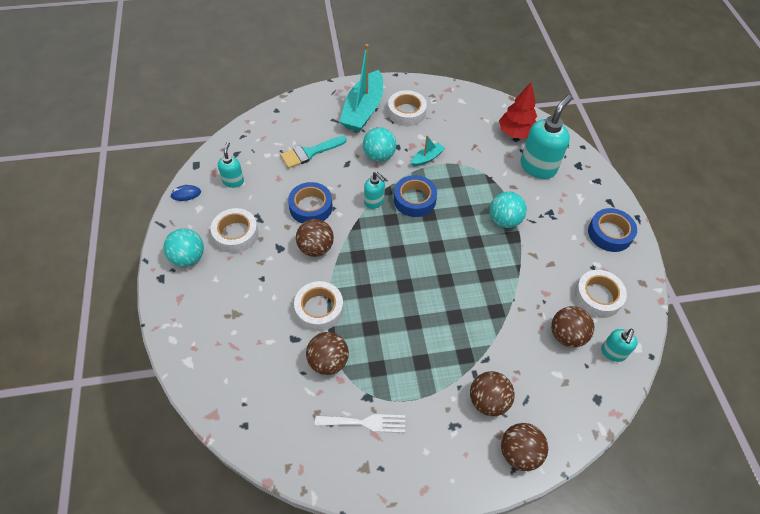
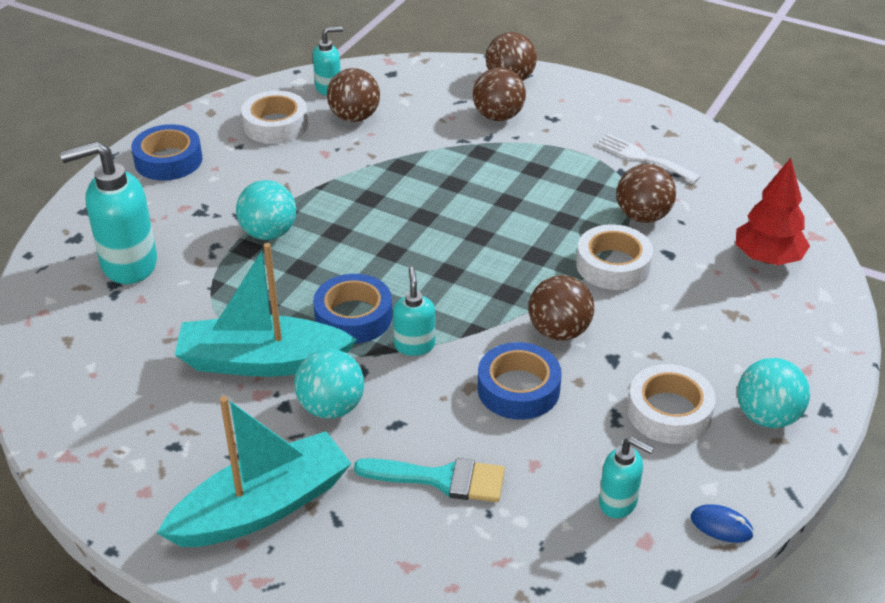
camera: 140 degrees left, 15 degrees down
(233, 181) = (618, 502): turquoise soap dispenser -> turquoise soap dispenser turned 105 degrees counterclockwise
(406, 112) = (195, 456): white tape -> none
(427, 158) = (262, 361): turquoise boat -> turquoise boat, size x2.20
(516, 133) = (82, 322): red tree -> red tree (767, 258)

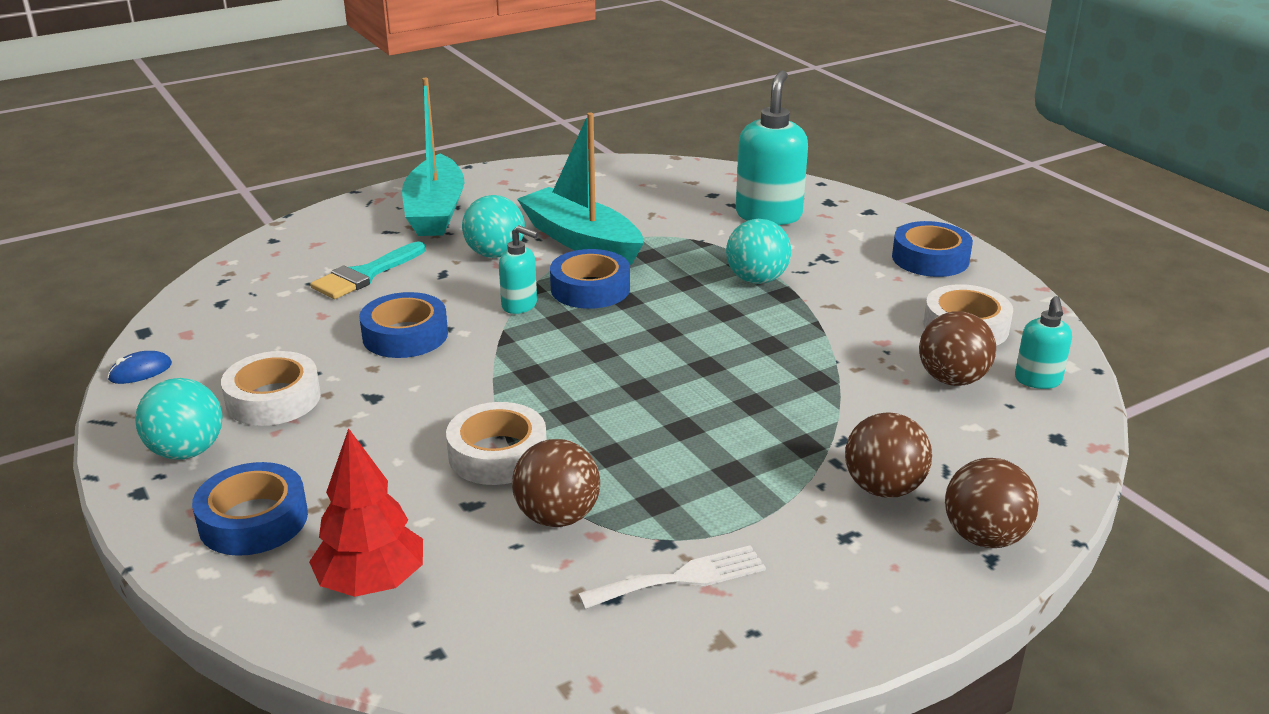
camera: 120 degrees right, 10 degrees down
(262, 361) = (581, 240): turquoise boat -> turquoise boat turned 75 degrees counterclockwise
(559, 331) = (444, 381): brown ball -> none
(618, 502) = (233, 336): turquoise soap dispenser -> none
(782, 336) = (253, 520): none -> blue tape

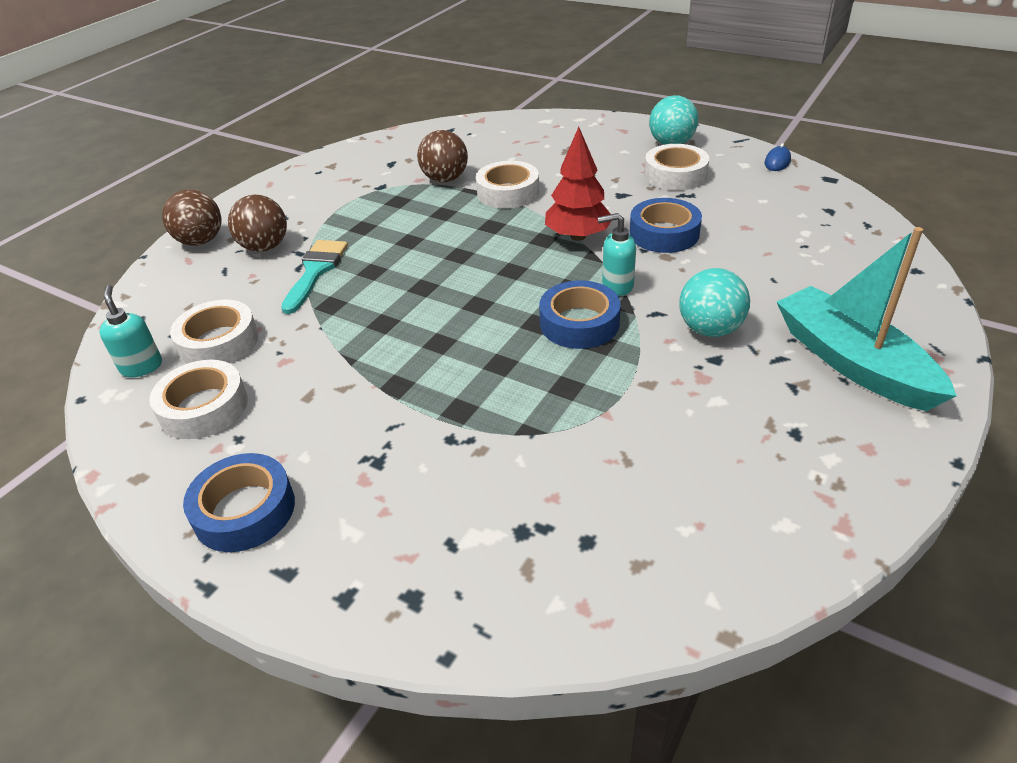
camera: 155 degrees right, 10 degrees up
(253, 520) = (590, 135): blue tape -> none
(365, 275) = (778, 267): turquoise brush -> turquoise brush (315, 271)
(372, 583) = (504, 136): red tree -> red tree (578, 236)
(581, 240) = (654, 380): turquoise boat -> none
(681, 578) = (363, 177): white fork -> none
(756, 279) = (433, 394): turquoise ball -> none
(768, 215) = (481, 521): turquoise soap dispenser -> none
(952, 379) = (219, 342): brown ball -> white tape

